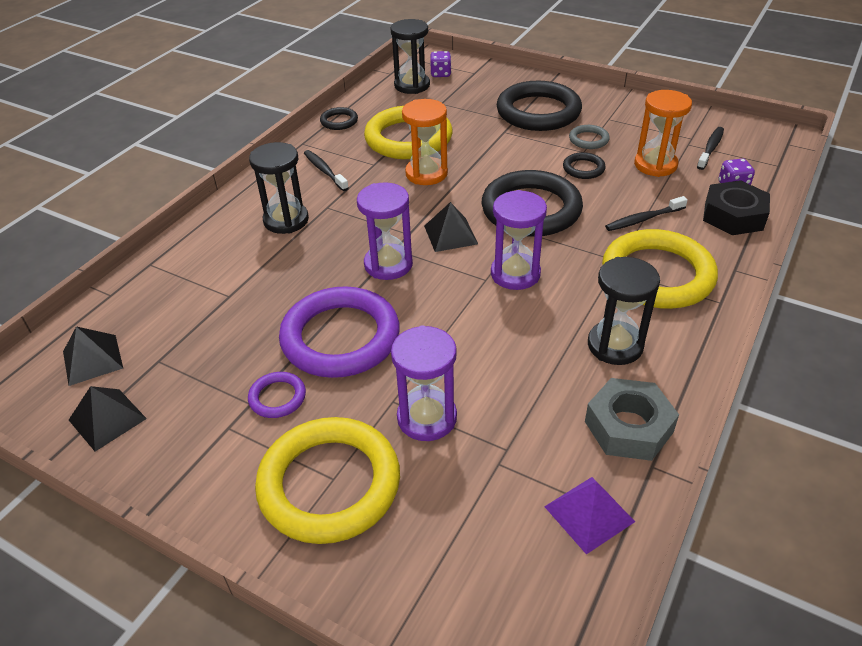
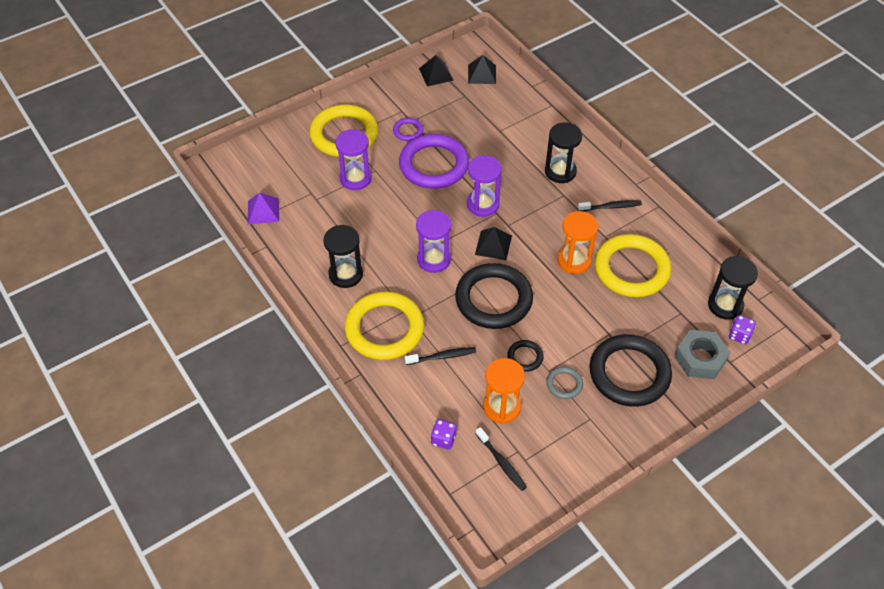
camera: 115 degrees right, 10 degrees up
(339, 121) = (683, 237): black ring -> none
(628, 427) = (293, 249): grey nut -> grey nut (700, 358)
(643, 219) = (442, 356): black toothbrush -> black toothbrush turned 75 degrees clockwise
(733, 216) = (411, 413): black nut -> none

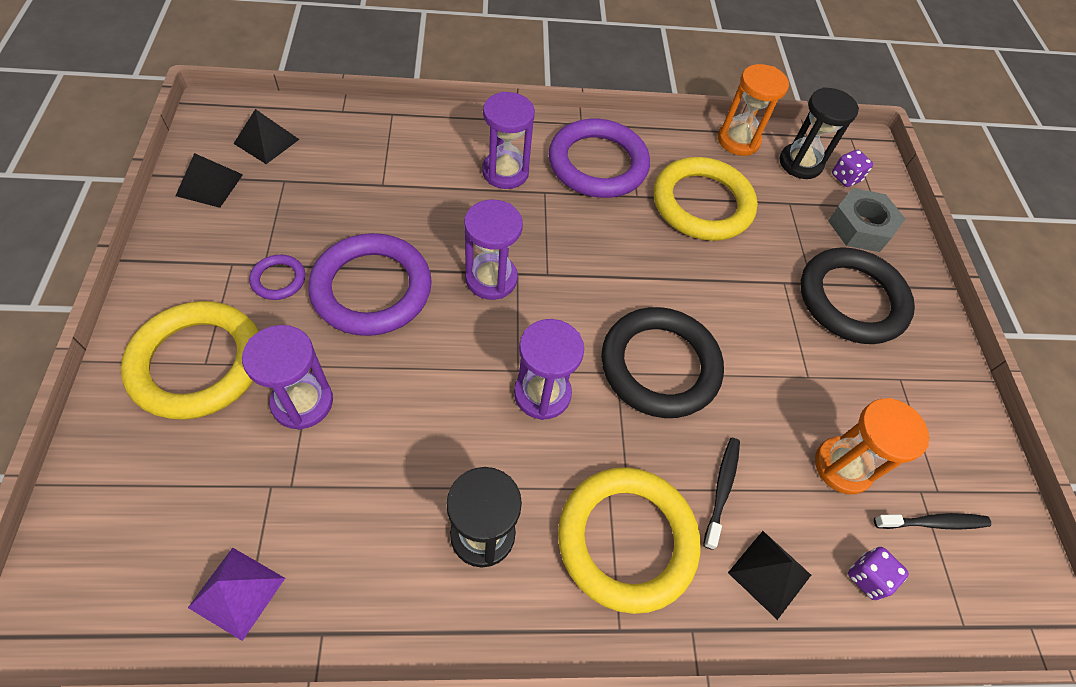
camera: 65 degrees left, 5 degrees up
(493, 245) = (568, 310): black pyramid -> black pyramid (769, 573)
(525, 357) = (774, 389): black ring -> none
(560, 171) = (505, 172): black hourglass -> purple hourglass
(564, 384) = (837, 373): grey ring -> none
(574, 260) = (653, 246): orange hourglass -> orange hourglass (738, 140)
(611, 207) = (597, 164): black toothbrush -> purple ring

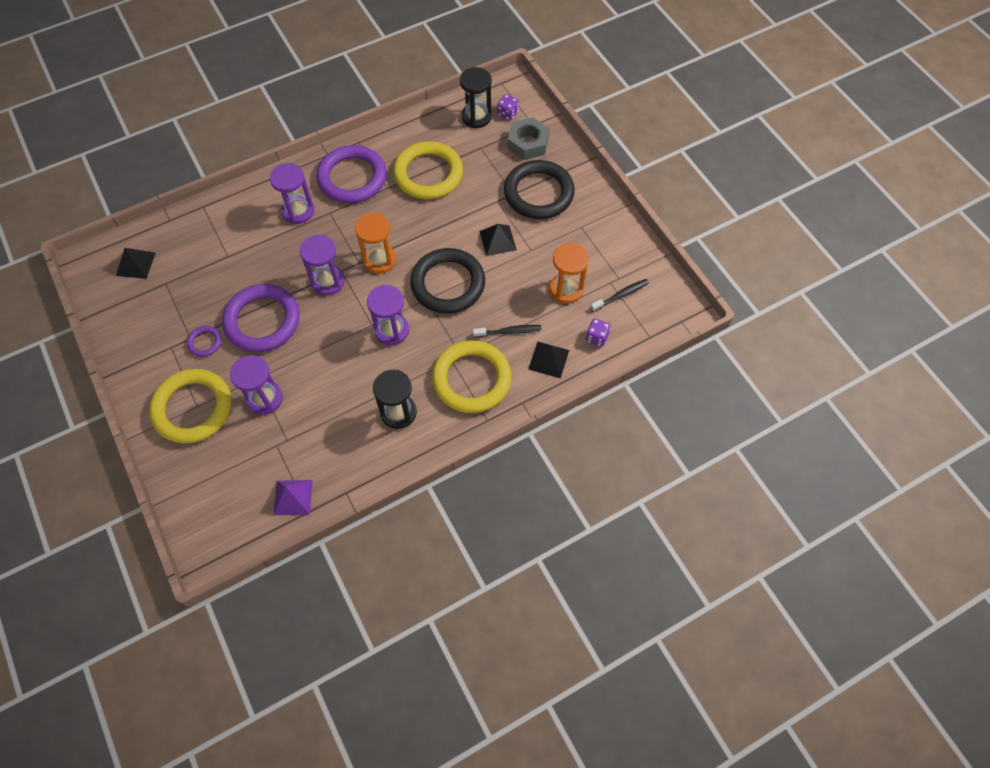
camera: 20 degrees left, 5 degrees up
(209, 185) = (121, 308): black pyramid -> black pyramid (497, 240)
(722, 489) = (509, 332): black toothbrush -> black toothbrush turned 90 degrees clockwise
(738, 140) = (432, 119): orange hourglass -> orange hourglass (379, 260)

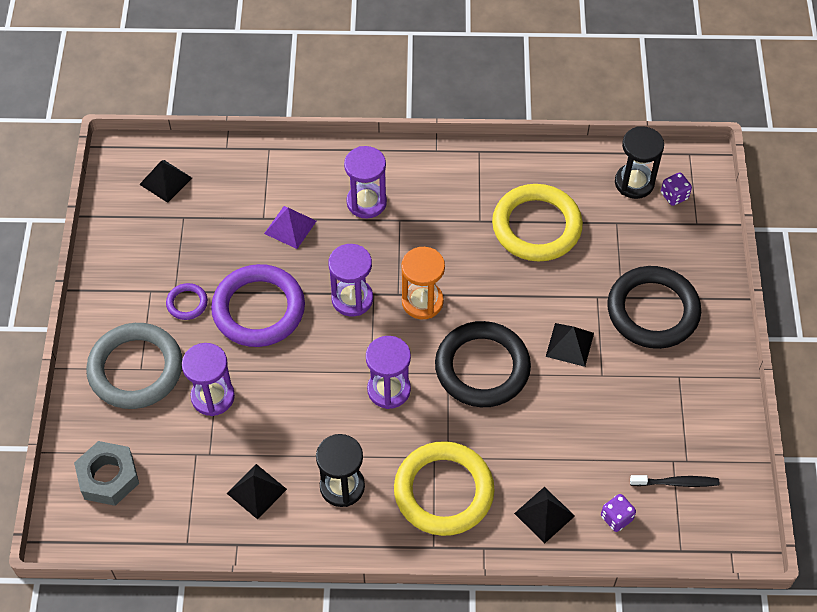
camera: 30 degrees right, 5 degrees down
(193, 408) = (136, 369): yellow ring -> grey ring
(293, 497) = (181, 519): purple pyramid -> purple pyramid (290, 227)
(338, 447) = (256, 491): none -> black pyramid
(352, 178) = (448, 191): purple ring -> none
(509, 332) = (518, 458): black toothbrush -> none
(528, 143) = (676, 244): grey nut -> grey nut (108, 477)
(566, 289) = (615, 443): orange hourglass -> none

